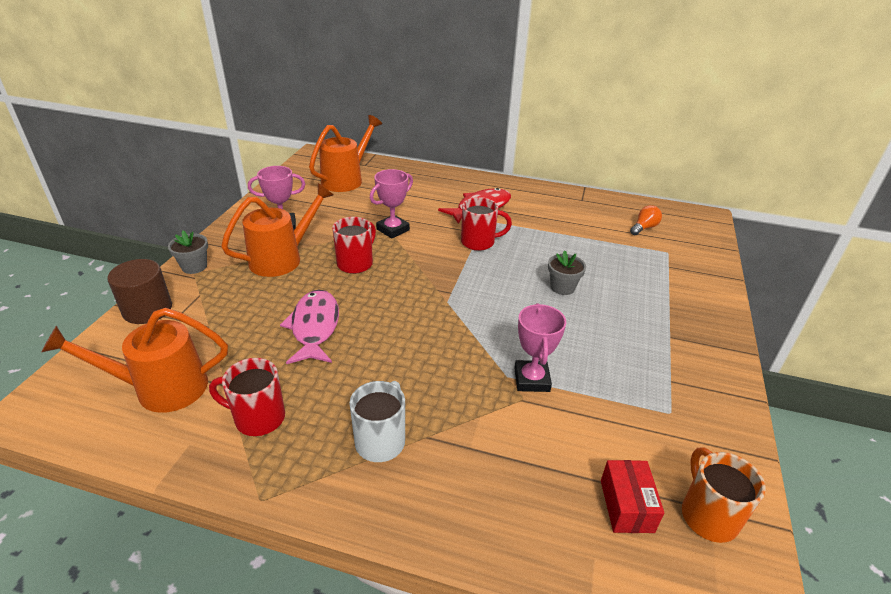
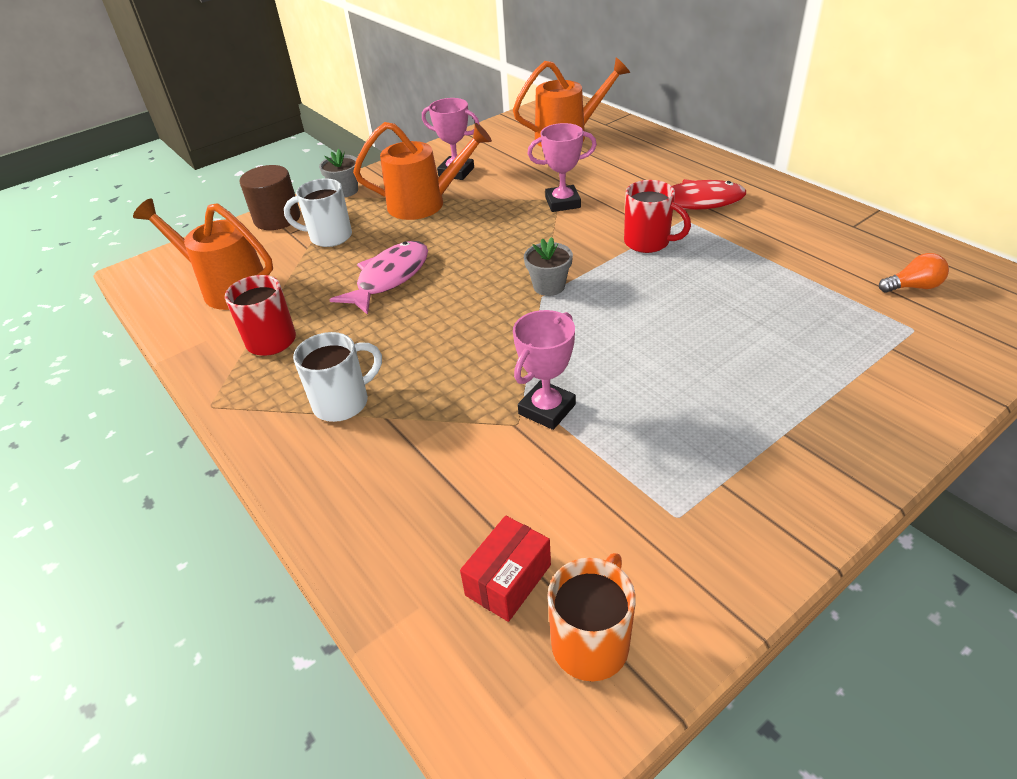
camera: 40 degrees right, 5 degrees up
(221, 310) = (329, 237): none -> white mug
(356, 263) = (488, 228): red mug -> none
(562, 287) = (698, 324): grey flower pot -> grey flower pot (549, 286)

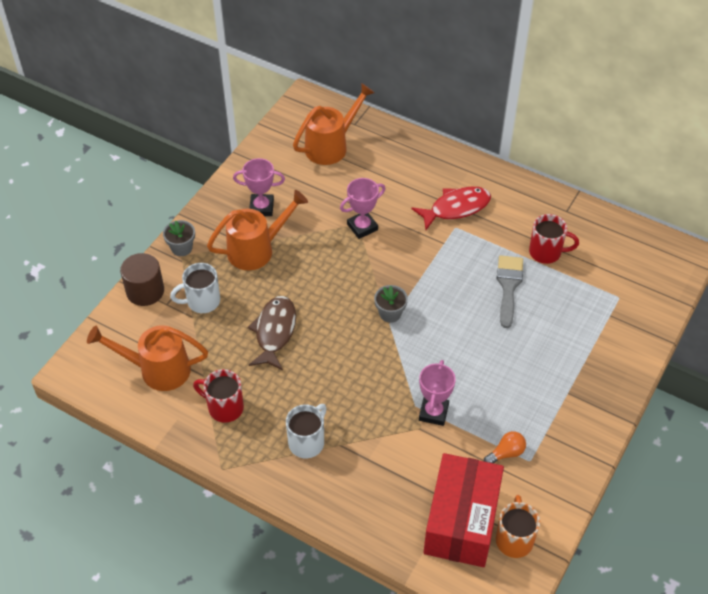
camera: 25 degrees left, 10 degrees up
(389, 278) = (274, 332): pink fish -> brown fish
(508, 580) = (461, 521): red box -> red box, size x2.16
(648, 242) = (439, 256): red mug -> red mug (546, 252)
(734, 287) = (508, 286): none -> grey brush
(913, 287) = (612, 261): orange light bulb -> orange light bulb (506, 453)

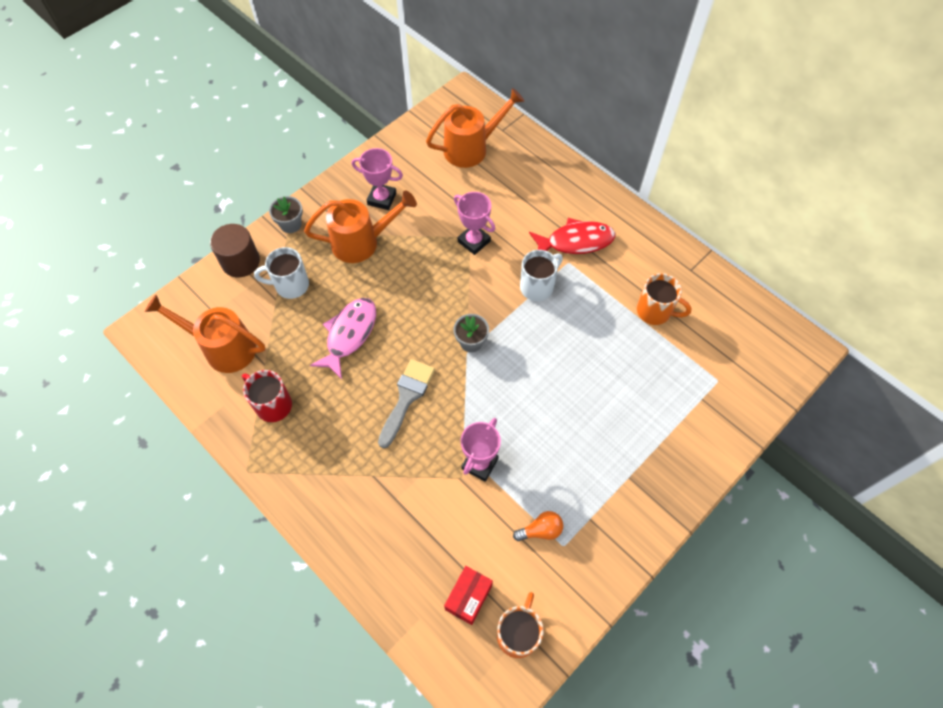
camera: 15 degrees right, 10 degrees up
(274, 332) = (349, 334): brown fish -> pink fish
(307, 442) = (341, 464): white mug -> white mug (537, 286)
(362, 227) = (474, 241): pink trophy -> pink trophy turned 60 degrees clockwise
(461, 521) = (468, 597): red box -> red box, size x0.46
(508, 286) = (603, 340): grey brush -> grey brush (406, 397)
(546, 252) = (655, 311): red mug -> orange mug

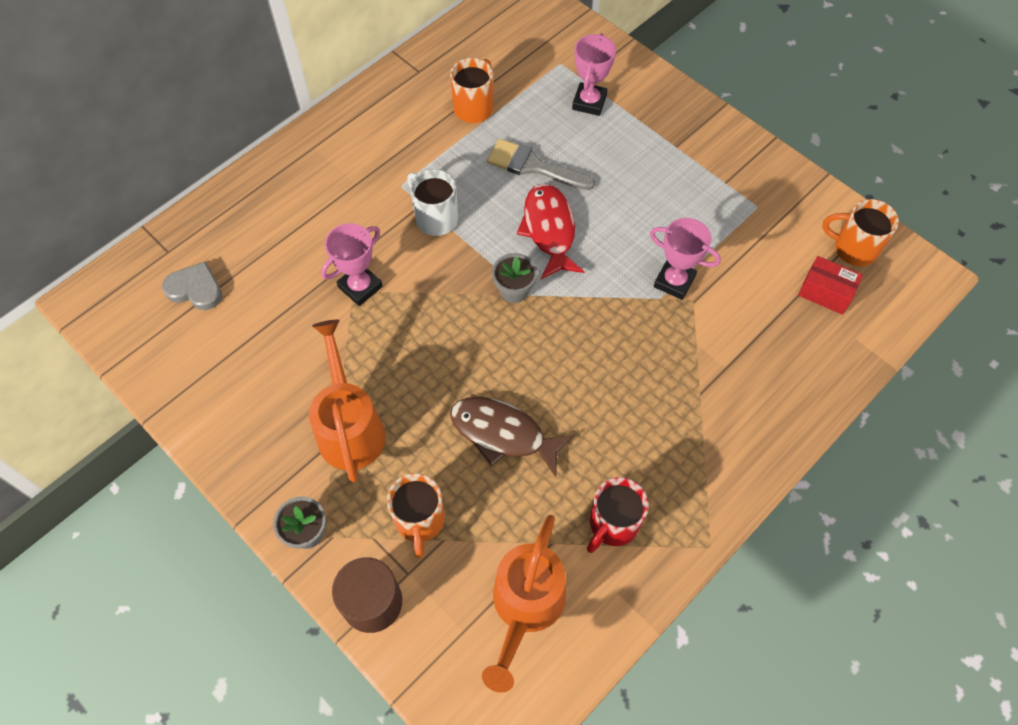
camera: 90 degrees left, 0 degrees up
(290, 285) = (420, 521): white mug -> orange mug
(349, 334) = (503, 434): pink fish -> brown fish
(382, 199) = (273, 404): pink trophy -> pink trophy (589, 102)
(406, 397) = (594, 360): grey brush -> grey brush (533, 166)
(472, 148) = (195, 289): orange watering can -> grey heart
(540, 530) = (744, 225): orange light bulb -> none
(576, 241) = (370, 176): red fish -> red fish (549, 230)

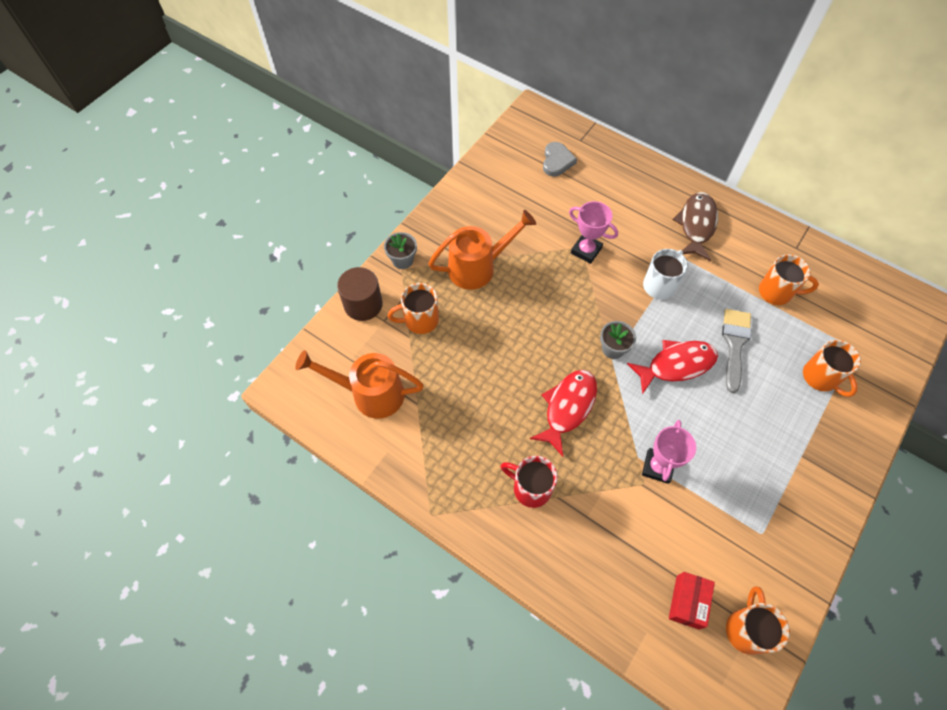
camera: 80 degrees right, 0 degrees up
(503, 434) = (493, 360): brown fish -> brown fish (696, 225)
(586, 358) = (567, 407): none -> red fish
(589, 102) = (820, 377): pink trophy -> orange mug
(612, 524) = (437, 443): red mug -> red mug (530, 488)

